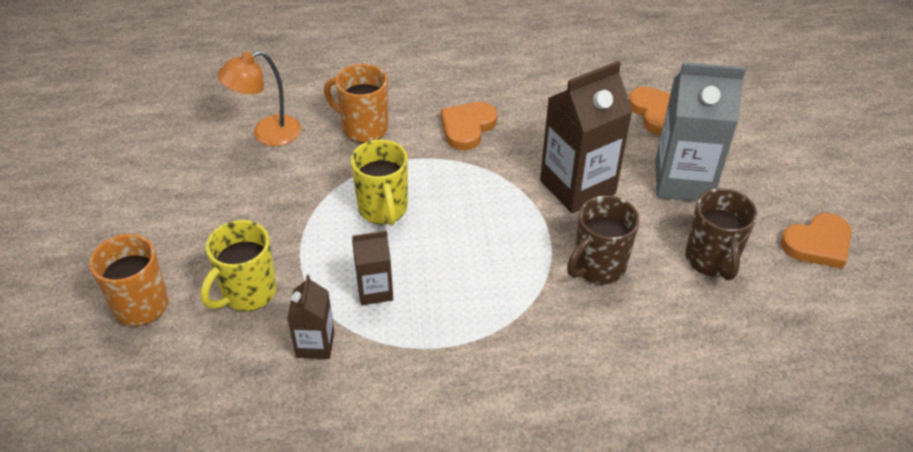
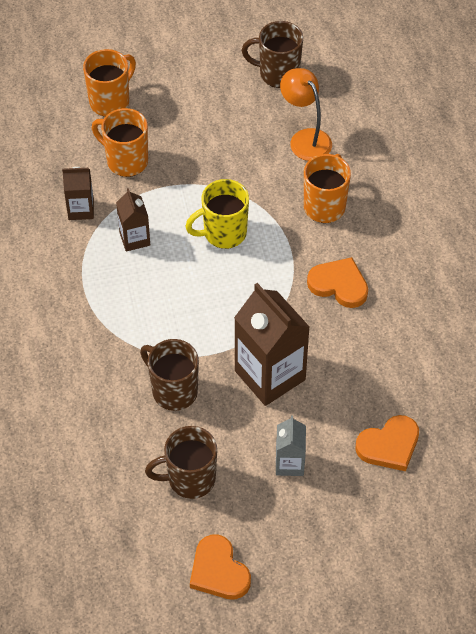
camera: 85 degrees right, 10 degrees up
(163, 147) = (278, 74): none -> brown mug
(247, 293) = (126, 161): yellow mug -> orange mug
(683, 181) = (289, 463): grey carton -> grey carton, size x0.53

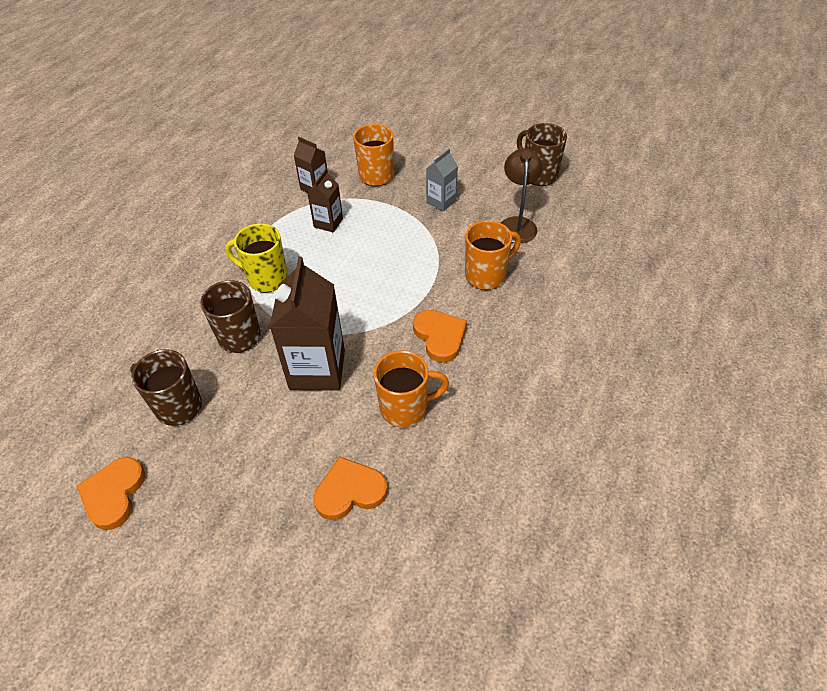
camera: 40 degrees right, 5 degrees down
(110, 101) = (404, 138): orange mug -> orange mug (405, 408)
(223, 233) = (391, 252): yellow mug -> yellow mug (266, 278)
(289, 463) = (258, 447): grey carton -> grey carton (441, 201)
(305, 139) = (517, 224): orange lamp -> brown lamp
(389, 445) = (350, 491): orange heart -> orange heart turned 150 degrees clockwise

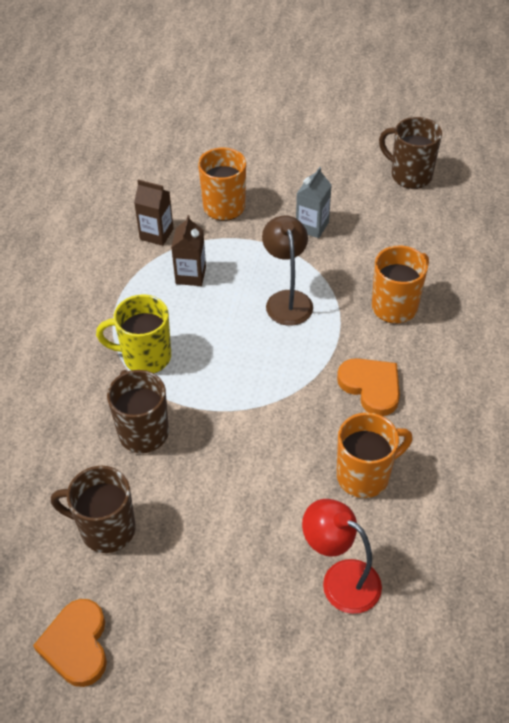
camera: 15 degrees left, 0 degrees up
(317, 369) = (249, 452): brown carton -> none
(350, 491) = (340, 579): orange heart -> red lamp
(517, 224) = (407, 239): brown lamp -> brown lamp (287, 300)

